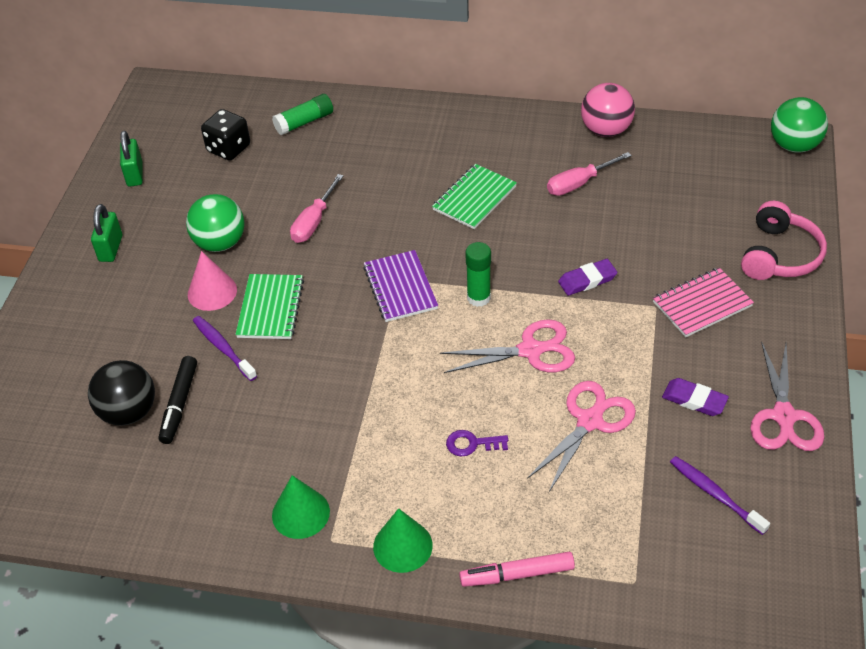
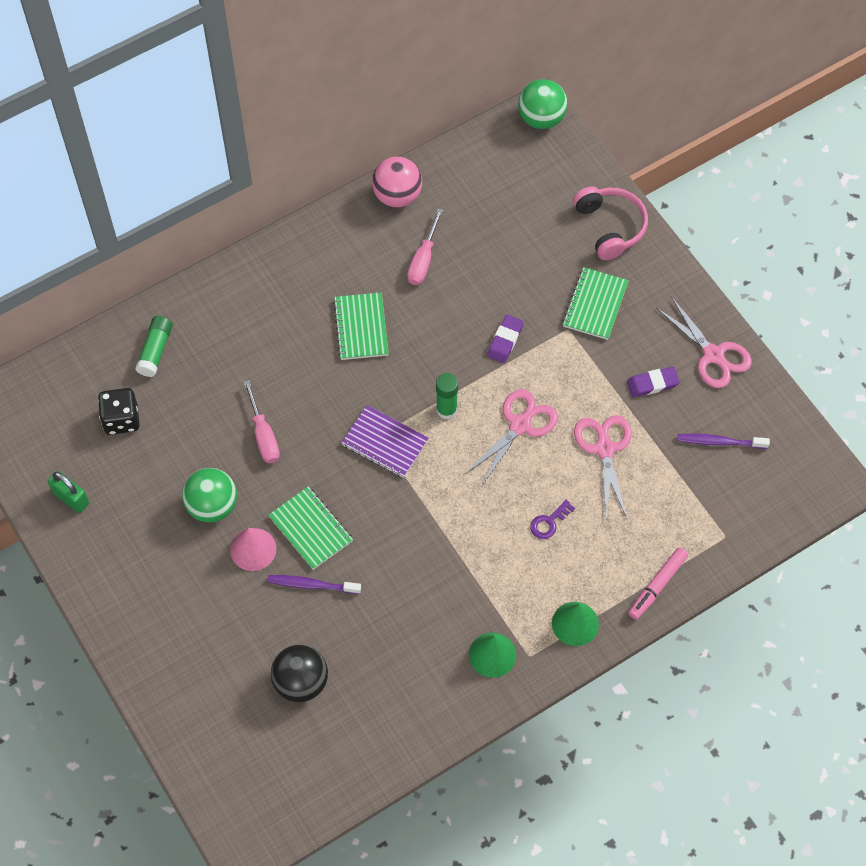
camera: 45 degrees left, 15 degrees up
(111, 248) = (132, 574): green padlock -> none
(179, 404) = (329, 648): black marker -> none
(702, 304) = (595, 305): pink notebook -> green notebook

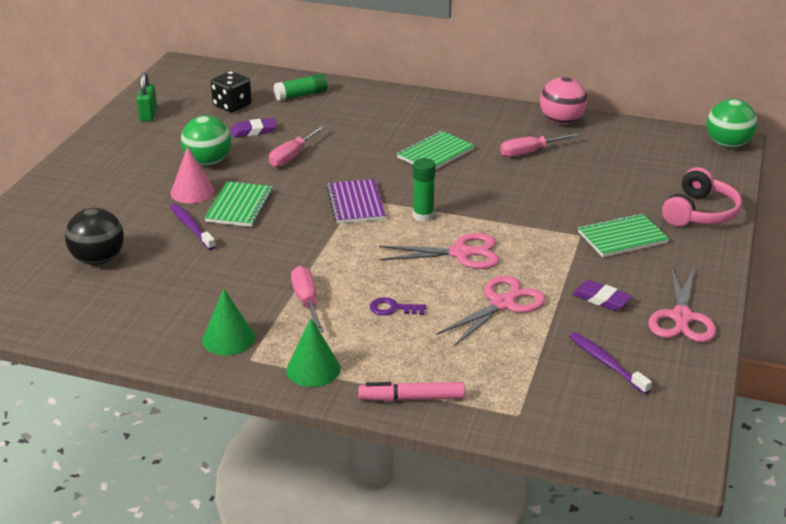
camera: 50 degrees right, 30 degrees down
(491, 572) = (307, 302): none -> pink screwdriver
(505, 340) = (522, 213): purple eraser -> purple eraser (253, 131)

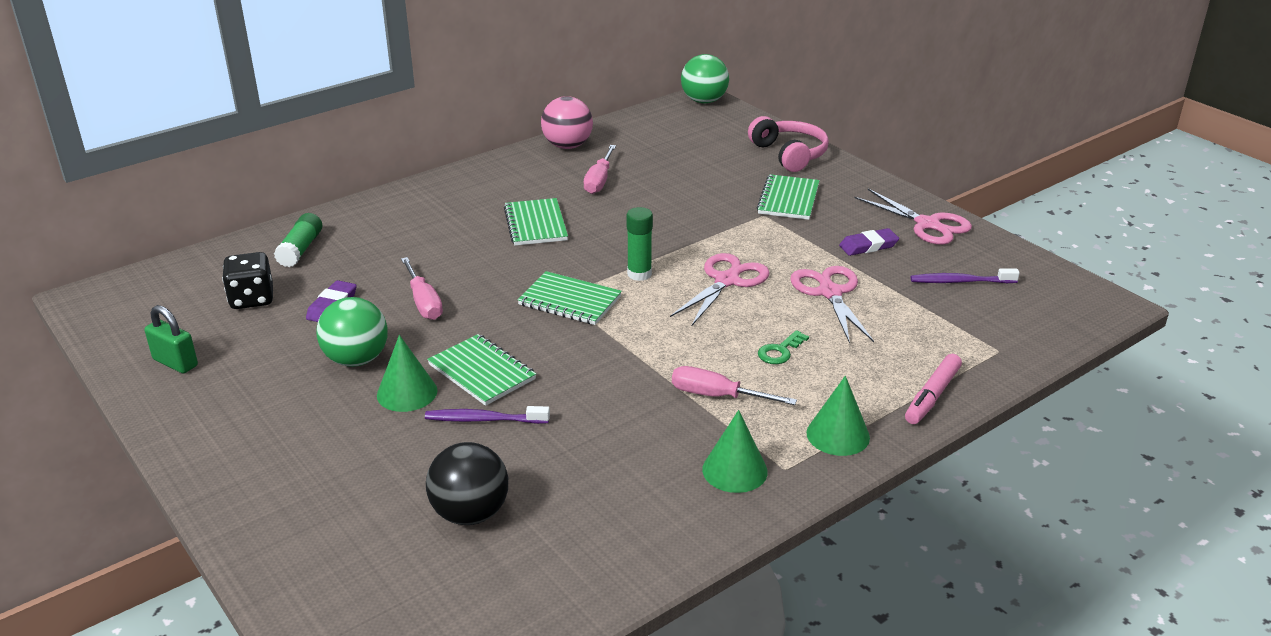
camera: 55 degrees left, 0 degrees up
(192, 192) = (407, 393): pink cone -> green cone
(356, 203) = (569, 301): purple notebook -> green notebook
(393, 308) = (780, 351): purple key -> green key

